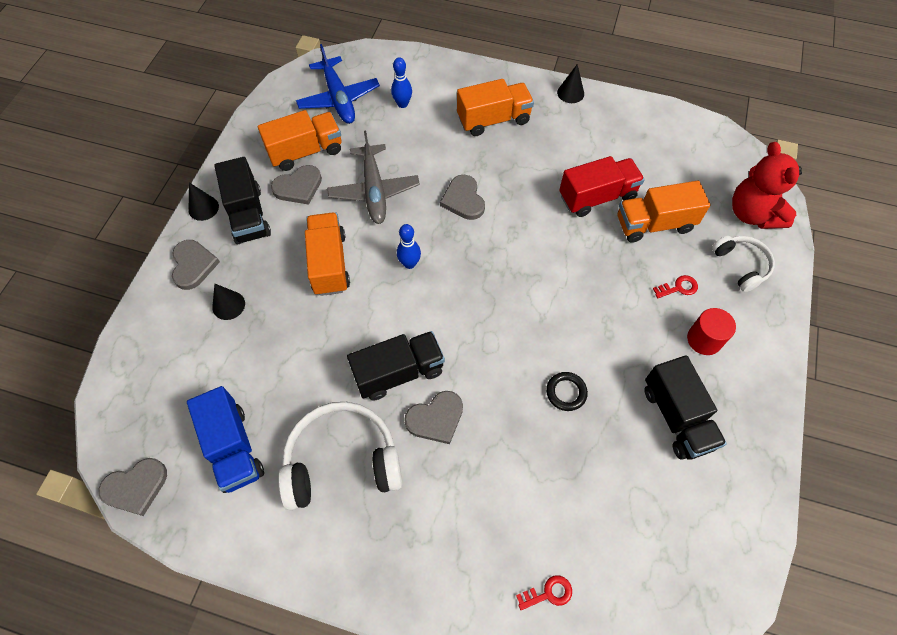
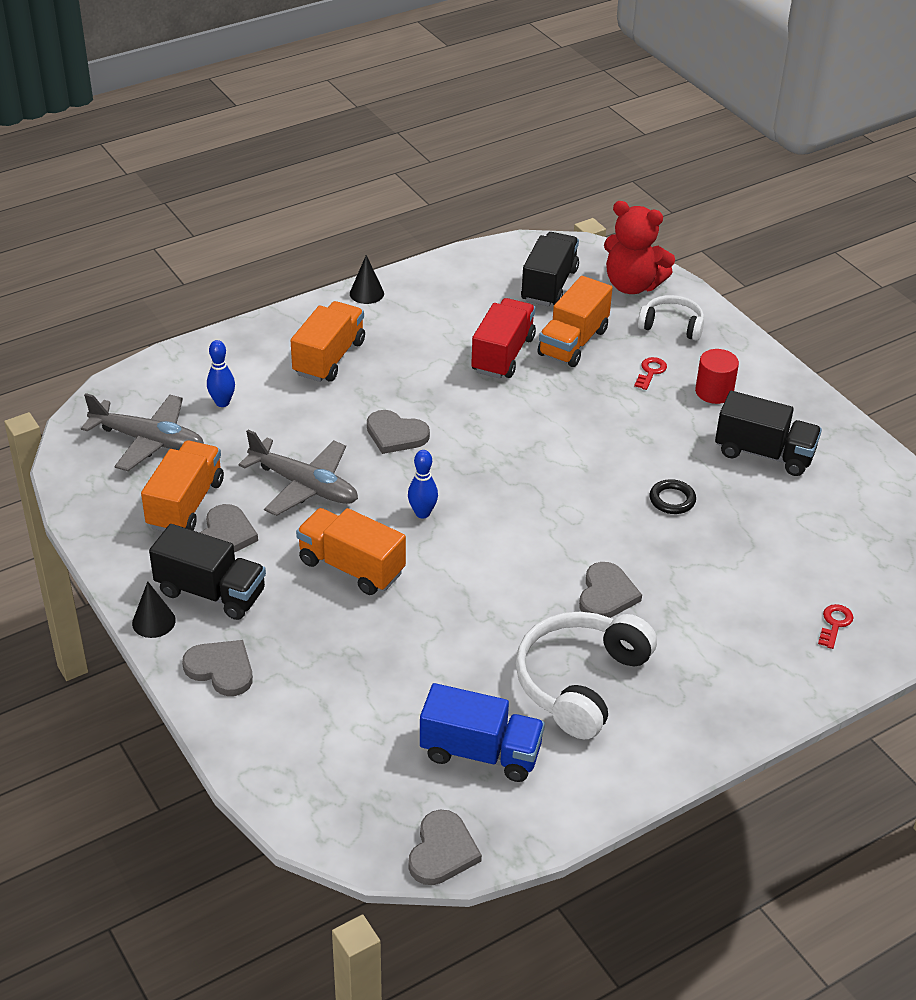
camera: 50 degrees left, 20 degrees down
(228, 305) = (308, 668): black cone -> none
(338, 98) = (148, 441): blue plane -> grey plane
(399, 372) = (532, 590): black truck -> black truck (549, 285)

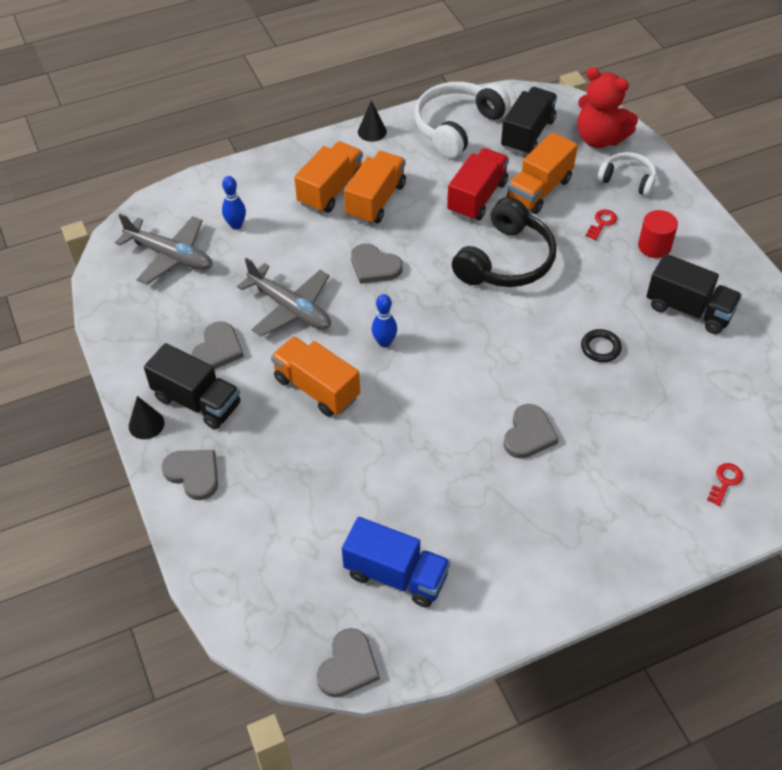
camera: 10 degrees right, 10 degrees up
(186, 504) = (190, 317): orange truck -> orange truck (376, 200)
(548, 418) = (506, 260): none -> black headphones
(580, 681) = (492, 516): white headphones -> white headphones (457, 126)

